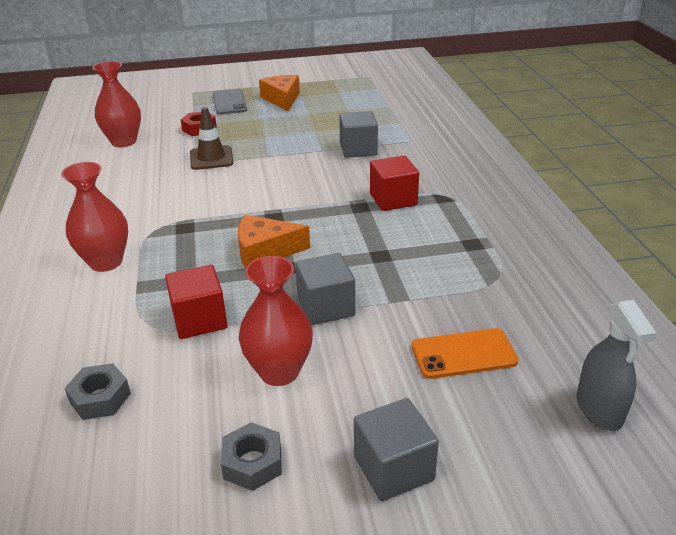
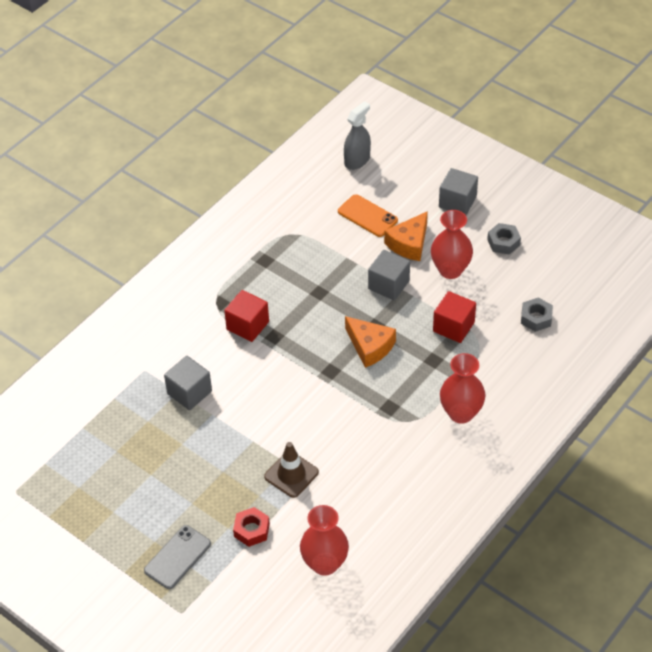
camera: 130 degrees left, 15 degrees up
(282, 99) = (134, 519): orange cheese -> orange cheese (409, 243)

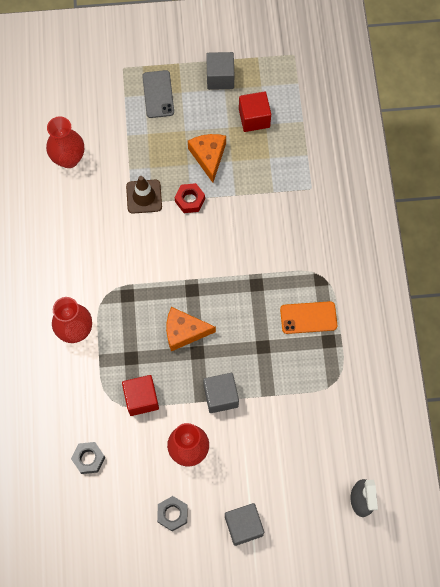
camera: 135 degrees right, 20 degrees up
(189, 392) = (265, 197): grey cube -> grey cube (220, 78)
(247, 326) = (282, 277): red cube -> red cube (254, 118)
(251, 530) = (132, 143): red nut -> red nut (190, 200)
(367, 216) = (297, 448): orange phone -> orange phone (308, 317)
(409, 243) = (241, 449): orange cheese -> orange cheese (208, 157)

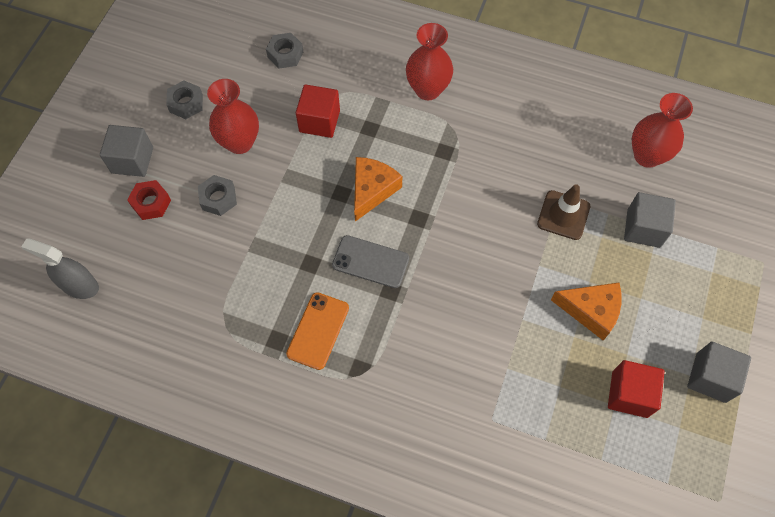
camera: 115 degrees right, 5 degrees down
(158, 94) = (708, 288): grey phone -> grey phone (370, 261)
(190, 200) = (537, 263): red nut -> red nut (151, 203)
(221, 396) = (278, 196): grey cube -> grey cube (643, 228)
(244, 439) = (218, 198): none -> grey nut

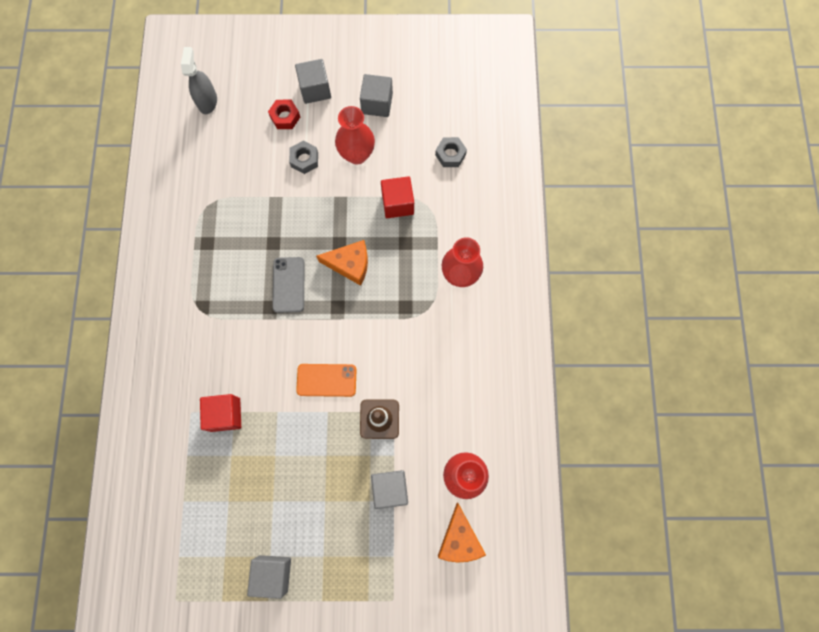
camera: 70 degrees right, 10 degrees up
(186, 103) = (377, 104): grey nut -> grey cube
(318, 331) = (222, 268): orange phone -> orange phone (326, 380)
(591, 311) = (301, 463): orange cheese -> orange cheese (459, 538)
(629, 394) = (240, 510): red cube -> red cube (225, 414)

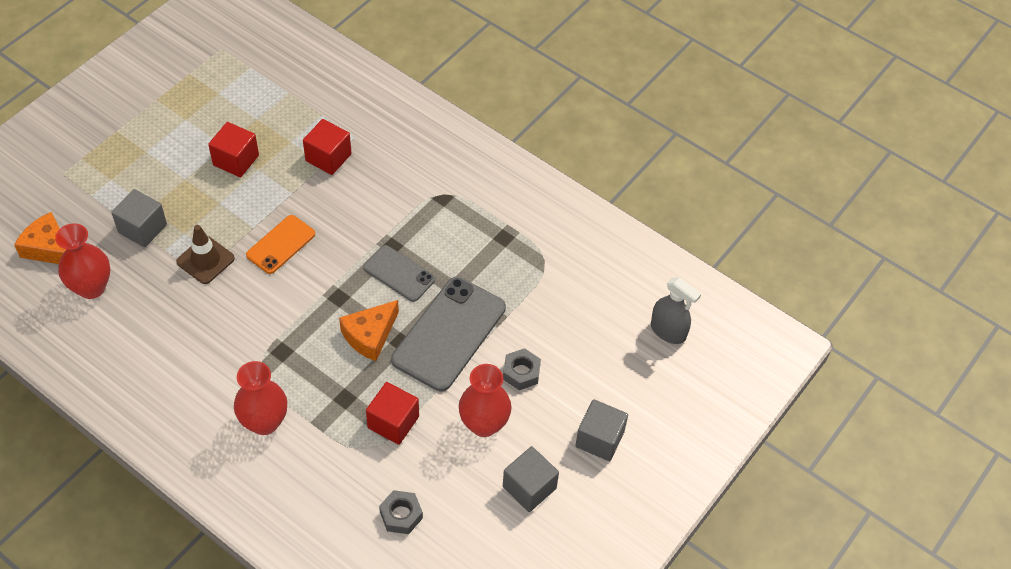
camera: 125 degrees right, 20 degrees down
(273, 573) = (171, 114): grey cube -> none
(279, 479) = (236, 160): none -> red cube
(285, 117) = (588, 388): red nut -> none
(310, 219) = (449, 334): none -> grey phone

